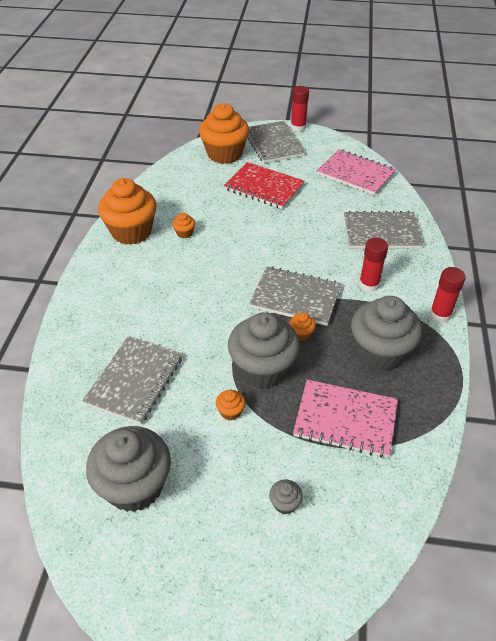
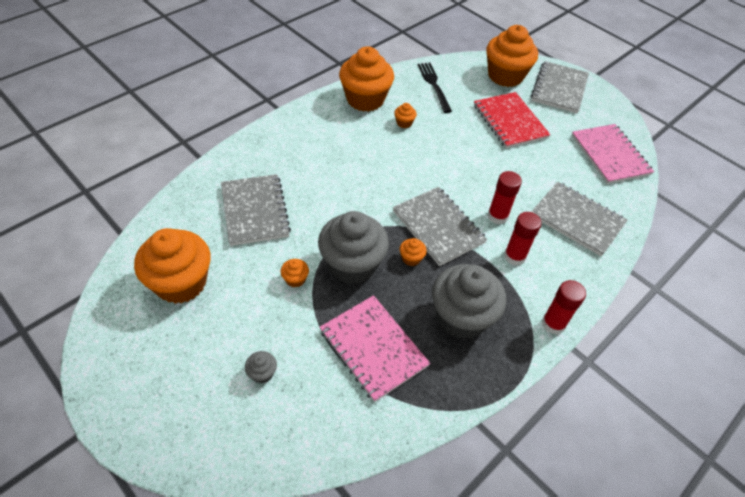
camera: 35 degrees right, 5 degrees up
(134, 486) = (181, 283): grey cupcake -> orange cupcake
(135, 380) = (255, 211): grey notebook -> grey notebook turned 75 degrees counterclockwise
(176, 190) = (433, 85): none -> black fork
(298, 127) = (599, 85): red glue stick -> red glue stick (497, 216)

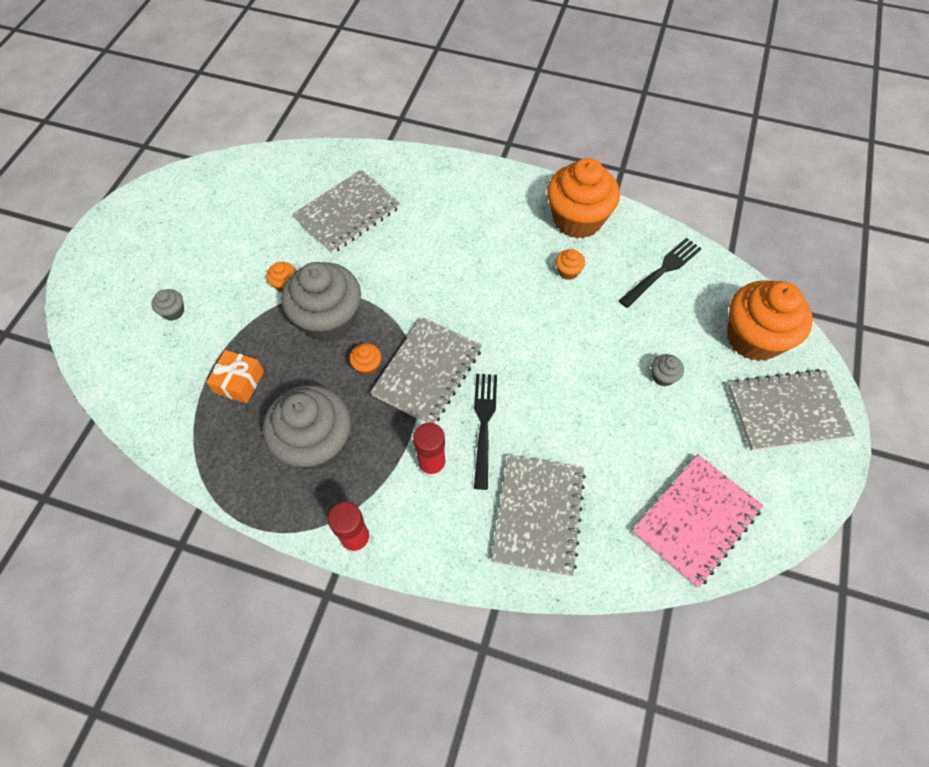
camera: 65 degrees right, 10 degrees up
(181, 283) = (236, 208): orange cupcake -> none
(373, 348) = (239, 382): pink notebook -> orange gift
(497, 216) = (483, 424): red glue stick -> black fork
(509, 122) = (663, 376): red notebook -> grey cupcake

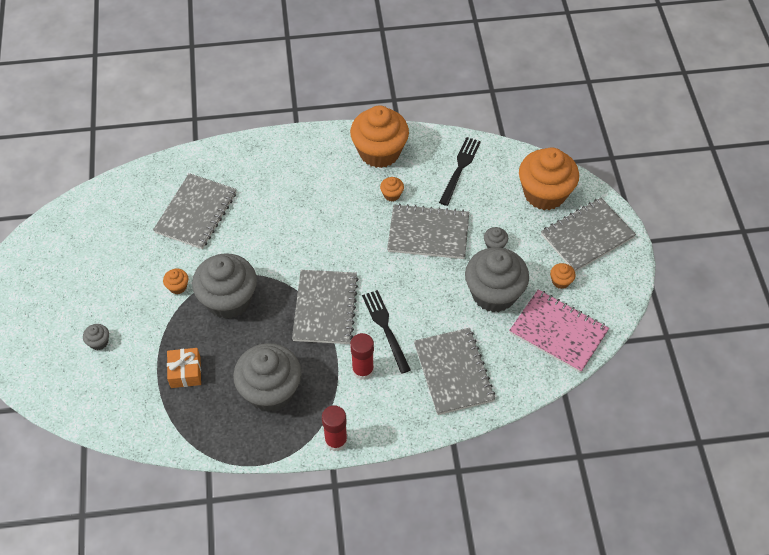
camera: 25 degrees left, 5 degrees down
(367, 366) = (278, 321): orange cupcake -> orange cupcake (560, 281)
(589, 331) = (428, 233): none -> grey notebook
(634, 436) = (493, 293): none -> grey cupcake
(696, 520) = (558, 332): pink notebook -> pink notebook turned 75 degrees counterclockwise

